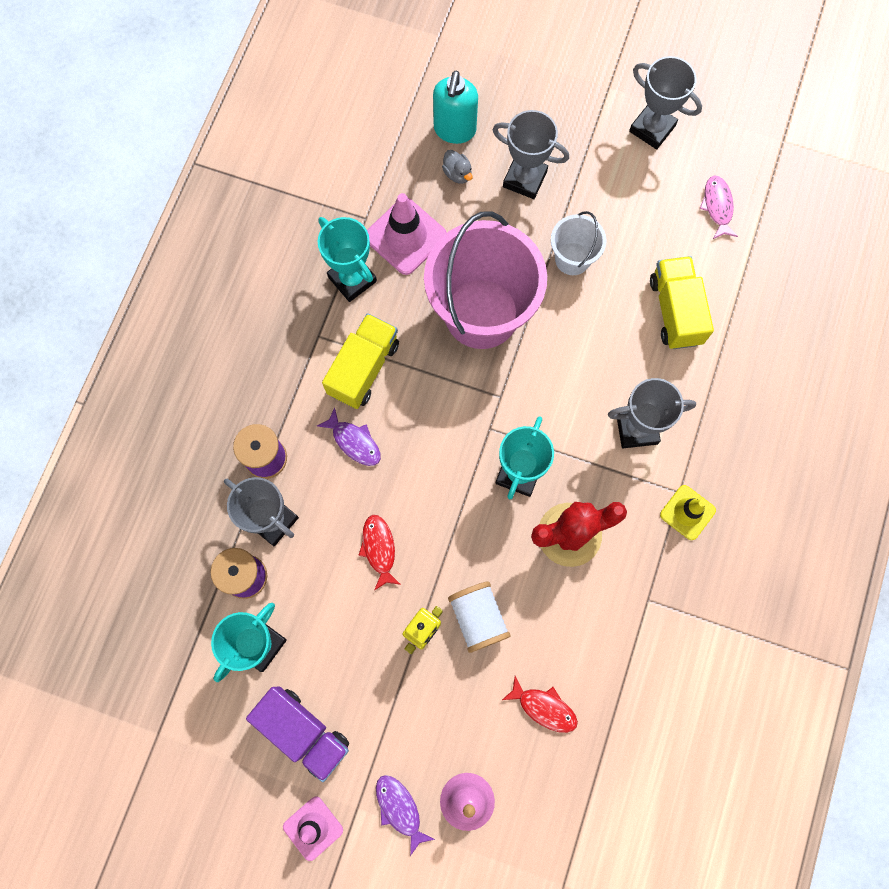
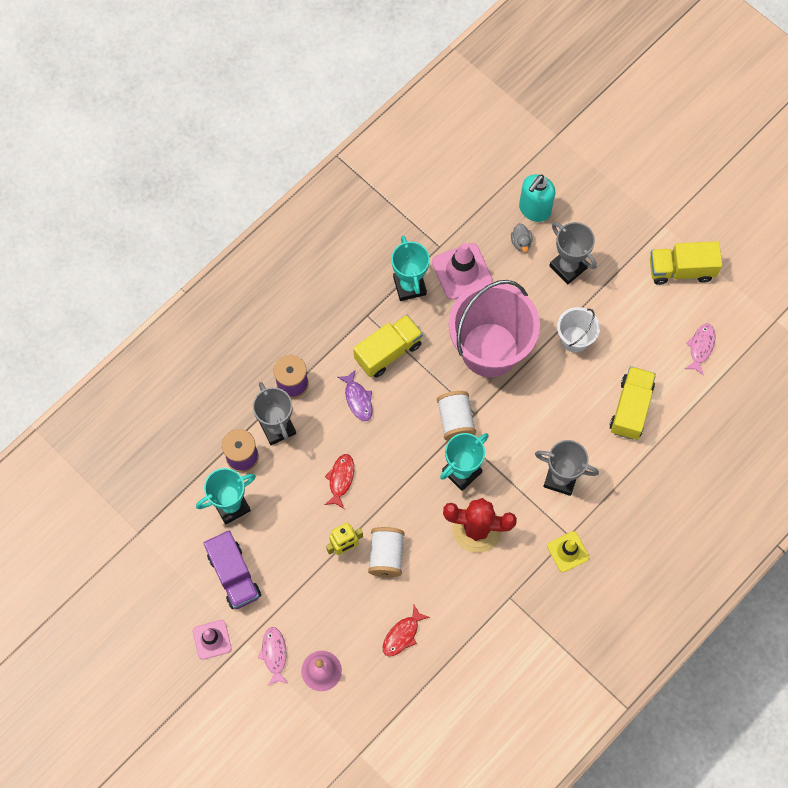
camera: 25 degrees right, 5 degrees down
(399, 809) = (274, 654): purple fish -> pink fish
(482, 415) = (455, 420): none -> white spool
(544, 707) = (402, 635): red fish -> red fish turned 75 degrees clockwise
(652, 128) = (681, 270): grey trophy -> yellow truck

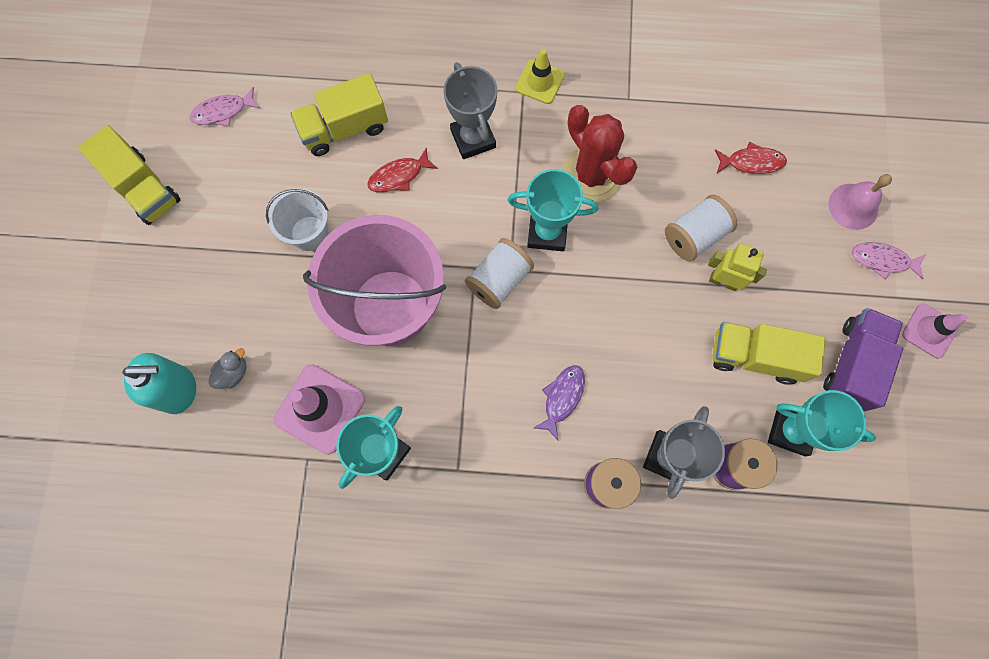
camera: 130 degrees left, 5 degrees up
(274, 654) = (882, 260): pink fish -> pink fish turned 60 degrees clockwise
(340, 479) = (661, 342): red fish -> red fish (399, 176)
(388, 352) = (481, 411): yellow truck -> yellow truck (755, 356)
(568, 267) = (226, 301): grey trophy -> none

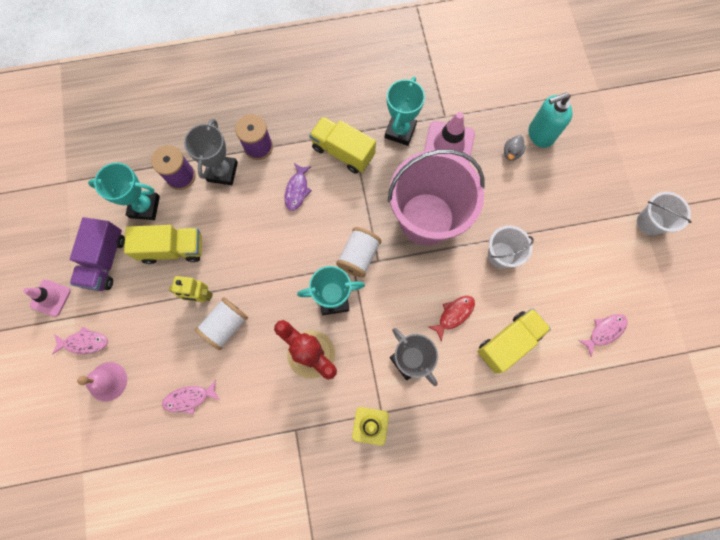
camera: 165 degrees right, 0 degrees up
(94, 224) = (650, 222): none -> white bucket
(144, 188) = (630, 257): yellow truck -> yellow truck (343, 152)
(751, 162) = (189, 398): red fish -> pink fish

